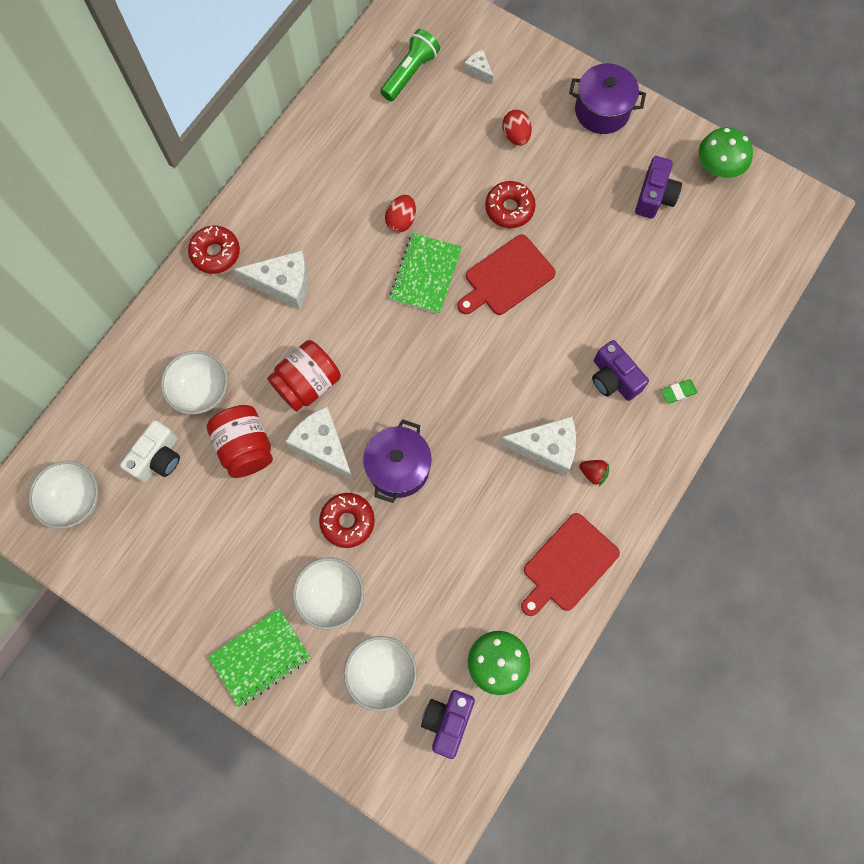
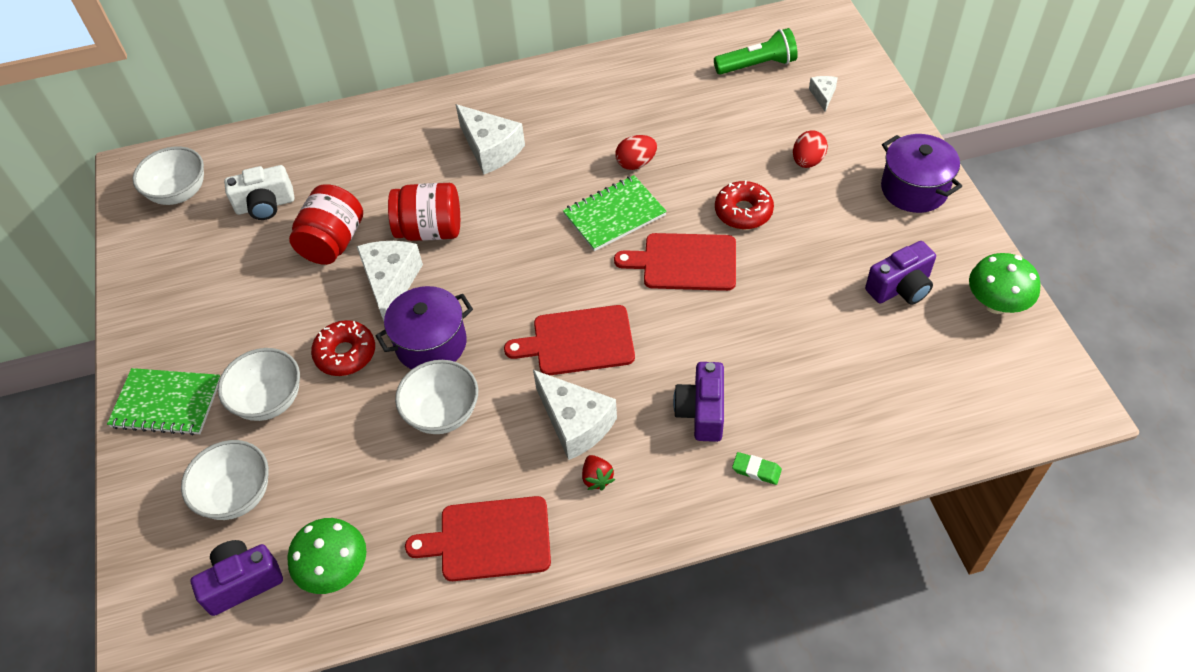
camera: 45 degrees right, 20 degrees down
(201, 391) = (347, 181): white bowl -> white bowl (443, 413)
(215, 253) = (464, 97): red donut -> none
(493, 389) = (578, 341): none -> red cutting board

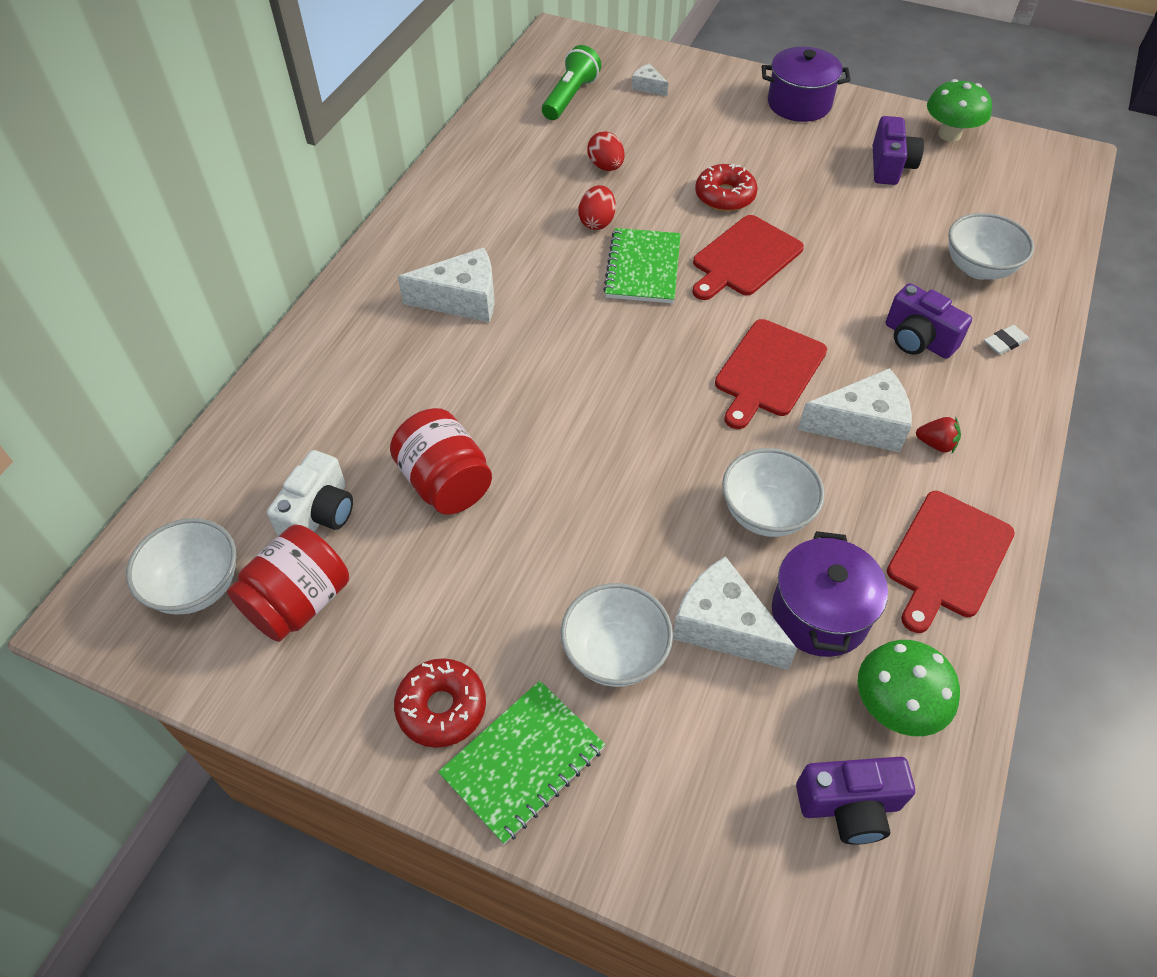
camera: 55 degrees left, 0 degrees up
(237, 495) = (723, 752): white bowl -> white bowl (978, 268)
(242, 582) = (849, 806): purple camera -> purple camera turned 105 degrees counterclockwise
(345, 354) = (614, 552): red donut -> red donut (441, 707)
(391, 283) = (556, 465): white cheese -> white cheese (723, 626)
(430, 230) = (517, 398): red jar -> red jar (299, 602)
(431, 344) = (669, 476): purple pot -> purple pot (819, 614)
(756, 470) = (1005, 342): green eraser -> white eraser
(807, 161) = (709, 134): red egg -> red egg (606, 167)

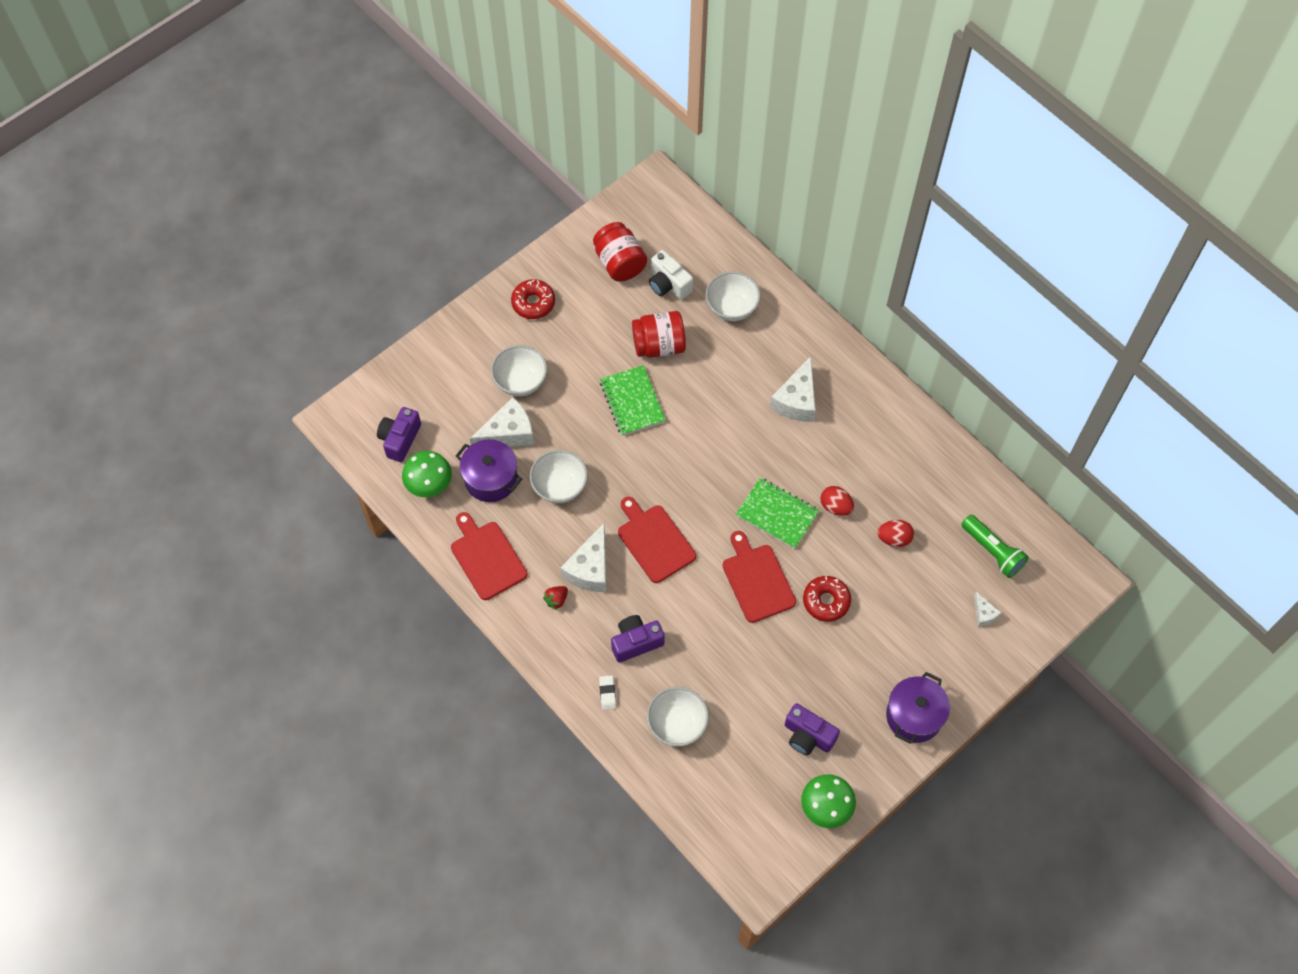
camera: 115 degrees right, 10 degrees up
(197, 586) = (651, 224): white bowl -> white bowl (731, 307)
(523, 762) = (491, 325): green notebook -> green notebook (632, 402)
(648, 87) = (984, 614): white cheese -> white cheese turned 90 degrees clockwise

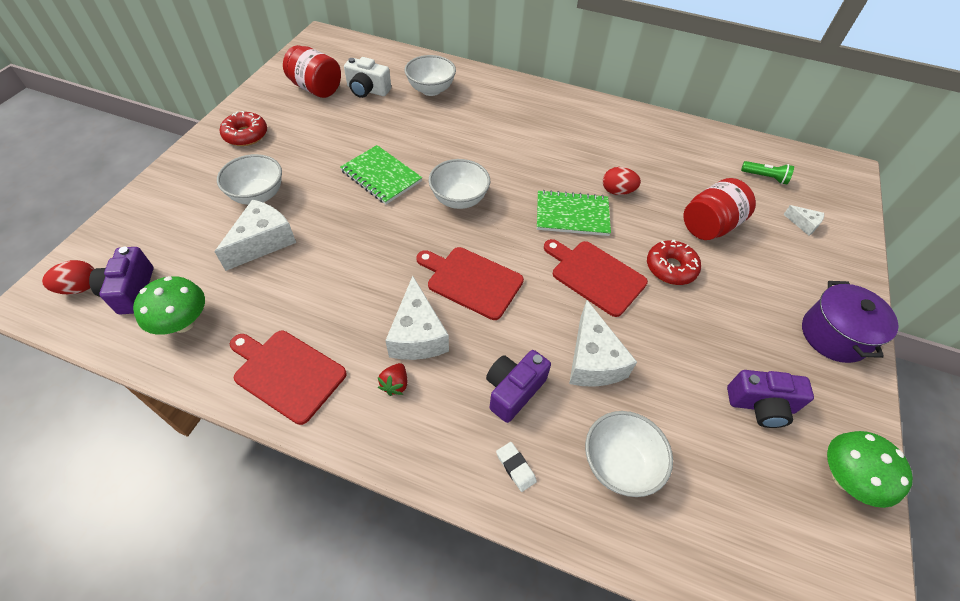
camera: 30 degrees left, 10 degrees down
(491, 479) = (259, 290): purple pot -> none
(559, 486) = (342, 269): white bowl -> white bowl (459, 199)
(659, 345) = (383, 130): red jar -> red jar (709, 226)
(796, 400) = (527, 131): white cheese -> white cheese (593, 360)
(894, 538) = (684, 197): red egg -> red egg (80, 287)
(992, 551) = (765, 177): green flashlight -> green flashlight, size x0.65

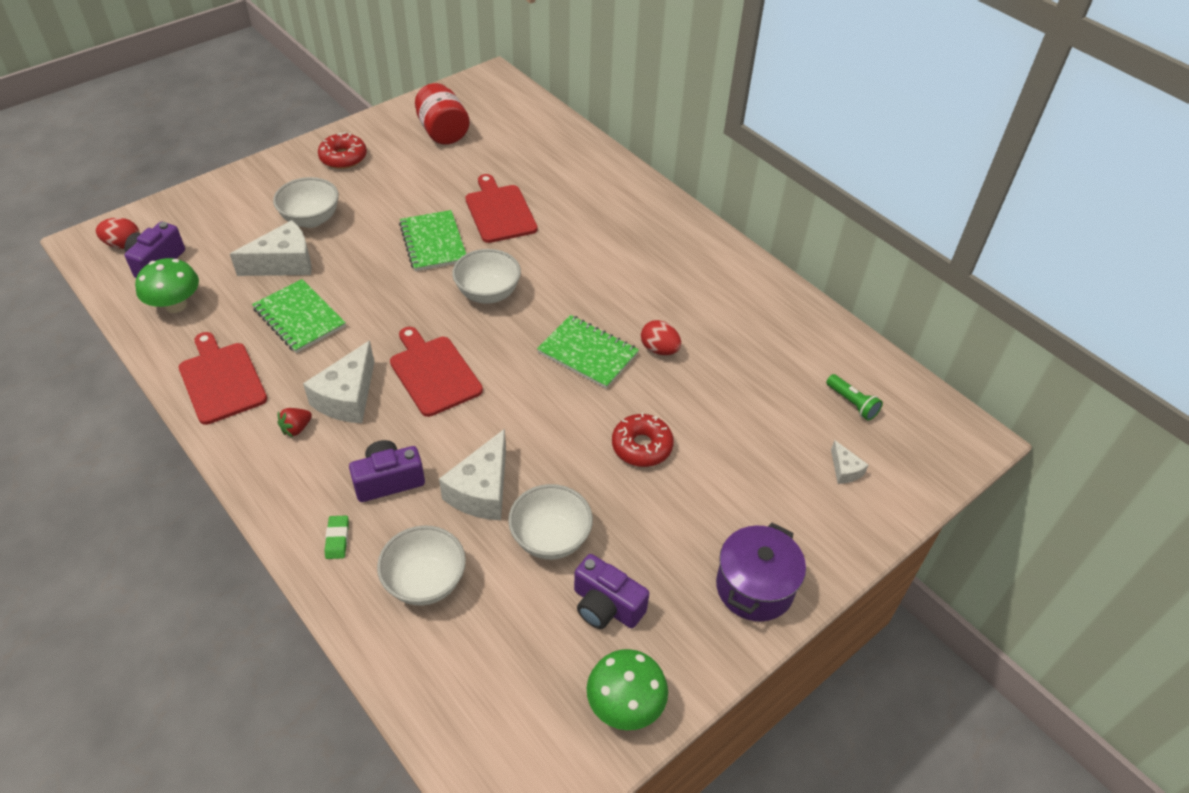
camera: 30 degrees right, 5 degrees down
(316, 284) = (299, 318): none -> green notebook
(367, 90) = (491, 150): white camera -> none
(431, 90) = (556, 171): white bowl -> white bowl (550, 538)
(515, 467) = (337, 539): white eraser -> green eraser
(595, 276) = (556, 419): red cutting board -> red cutting board (499, 211)
(709, 226) = (728, 425): red jar -> none

